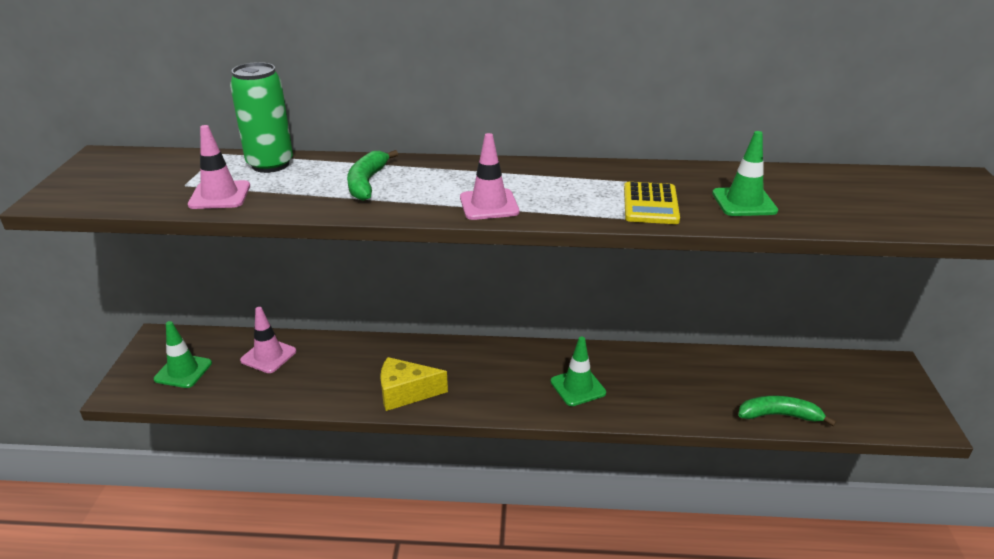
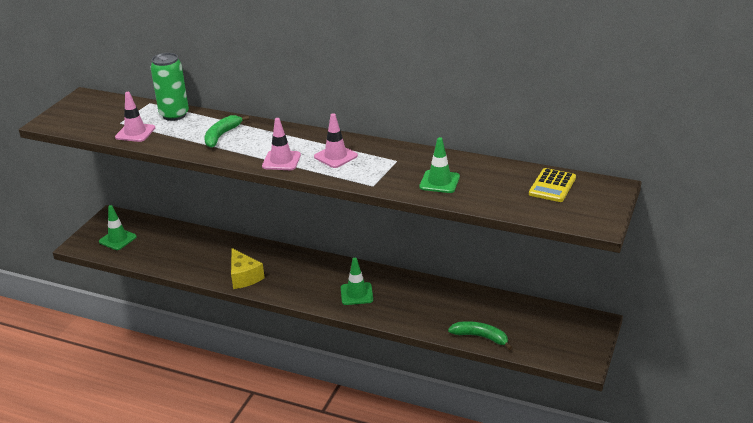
camera: 20 degrees right, 0 degrees up
(268, 356) = (172, 239): pink traffic cone -> pink traffic cone (335, 156)
(405, 393) = (244, 277): yellow cheese -> yellow cheese turned 135 degrees counterclockwise
(650, 204) = (379, 174): yellow calculator -> yellow calculator (552, 186)

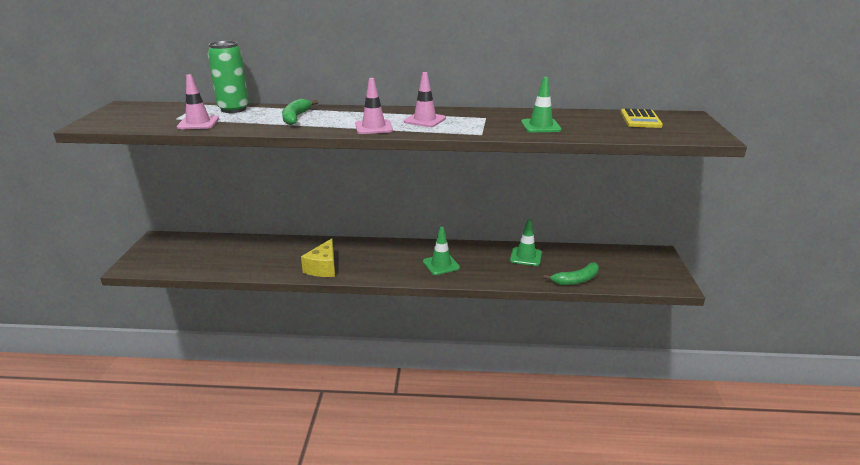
camera: 20 degrees left, 5 degrees down
(117, 239) = (172, 256): green traffic cone -> green traffic cone (525, 257)
(244, 277) = (323, 268): yellow cheese -> yellow cheese turned 60 degrees clockwise
(480, 337) = (576, 280): green banana -> green banana turned 150 degrees clockwise

